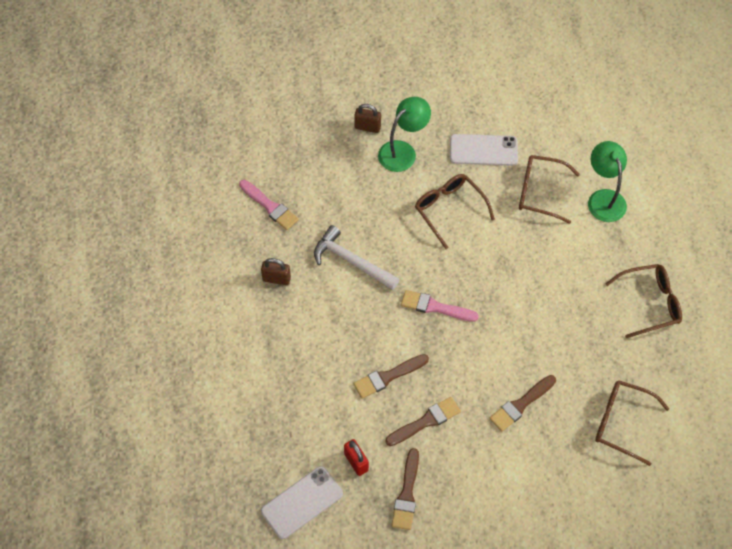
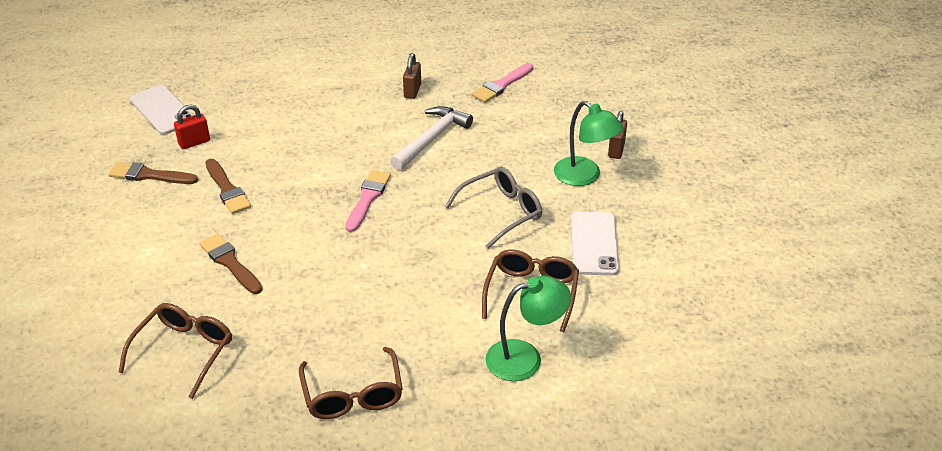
camera: 90 degrees right, 20 degrees down
(388, 377) = (286, 163): brown brush -> none
(449, 210) = (501, 212): brown glasses -> grey glasses

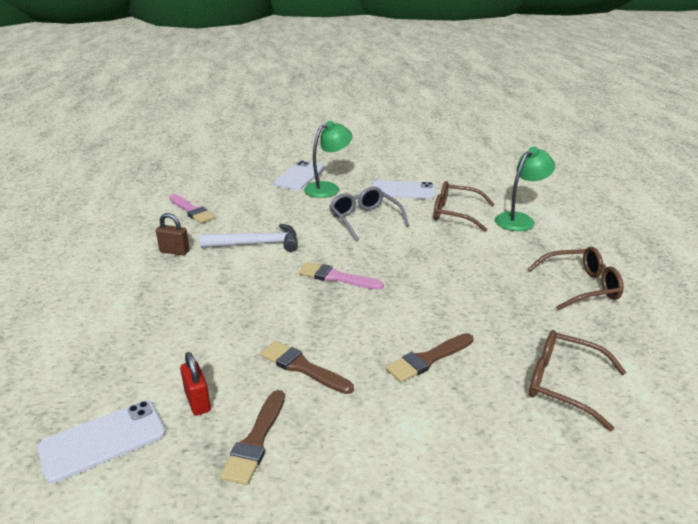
camera: 85 degrees left, 10 degrees down
(227, 189) = (302, 367): brown brush -> brown brush turned 120 degrees counterclockwise
(432, 139) = (257, 244): white hammer -> white hammer turned 135 degrees clockwise
(525, 358) = (520, 219): green lamp -> green lamp turned 60 degrees clockwise
(616, 150) = (299, 176): brown padlock -> white phone

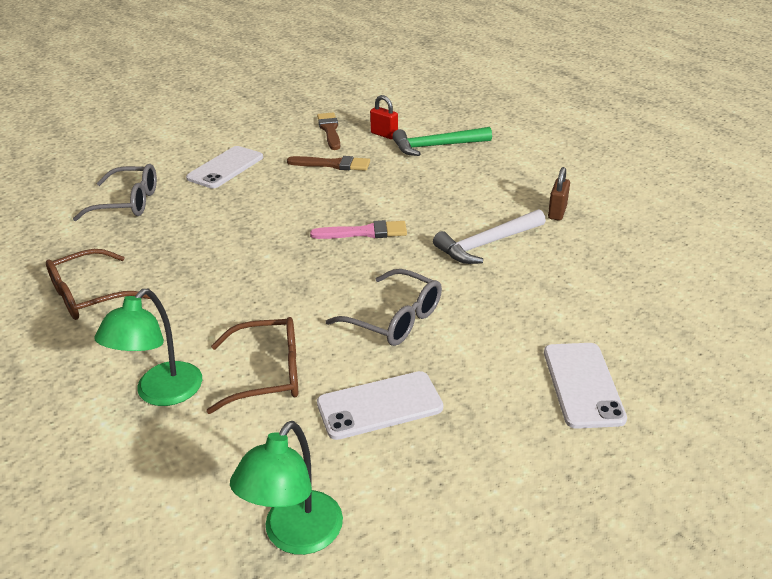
camera: 155 degrees right, 5 degrees up
(103, 440) = (415, 111): white phone -> white phone (225, 168)
(165, 357) = (436, 146): none -> green hammer
(174, 251) = (557, 212): brown padlock -> brown padlock turned 60 degrees counterclockwise
(191, 210) = (627, 264): pink brush -> none
(328, 188) = (505, 368): green lamp -> green lamp (295, 536)
(428, 359) = (240, 192): brown brush -> none
(563, 384) = (128, 203): brown glasses -> grey glasses

